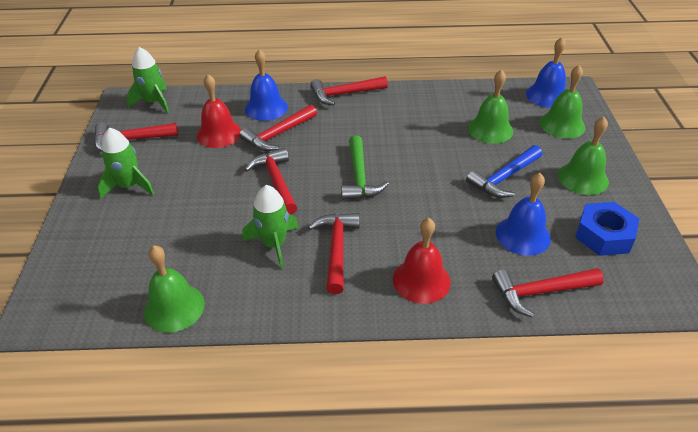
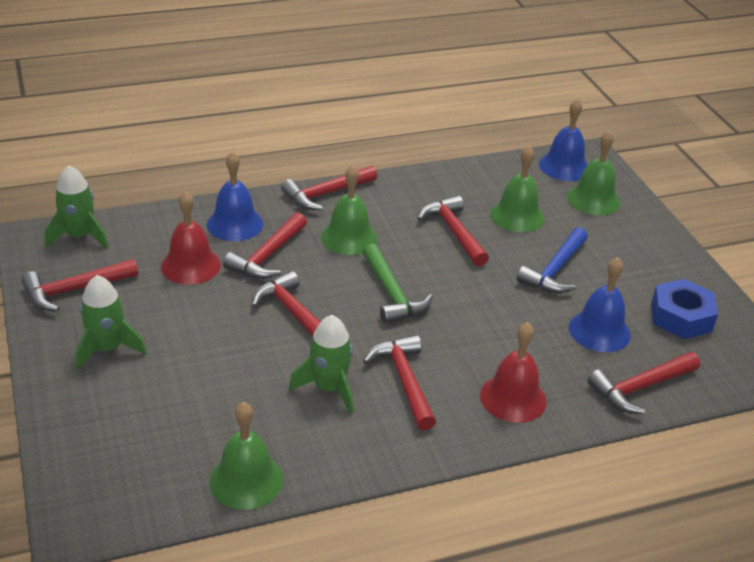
camera: 20 degrees left, 5 degrees down
(432, 136) = (454, 232): none -> red hammer
(583, 178) = (638, 258): green bell -> green bell (349, 237)

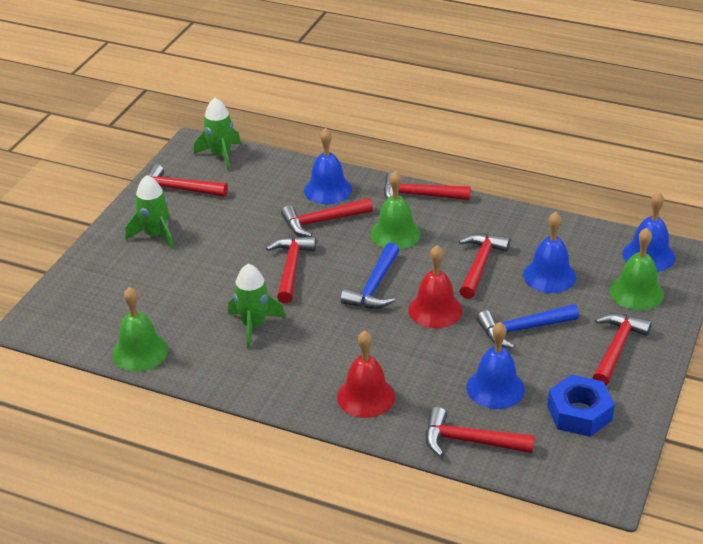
camera: 45 degrees right, 0 degrees up
(190, 265) = (265, 205): red bell -> red bell (435, 310)
(391, 293) = (374, 286): green hammer -> blue hammer
(404, 381) = (307, 347): red hammer -> red hammer (616, 349)
(517, 216) = (549, 276): green bell -> blue bell

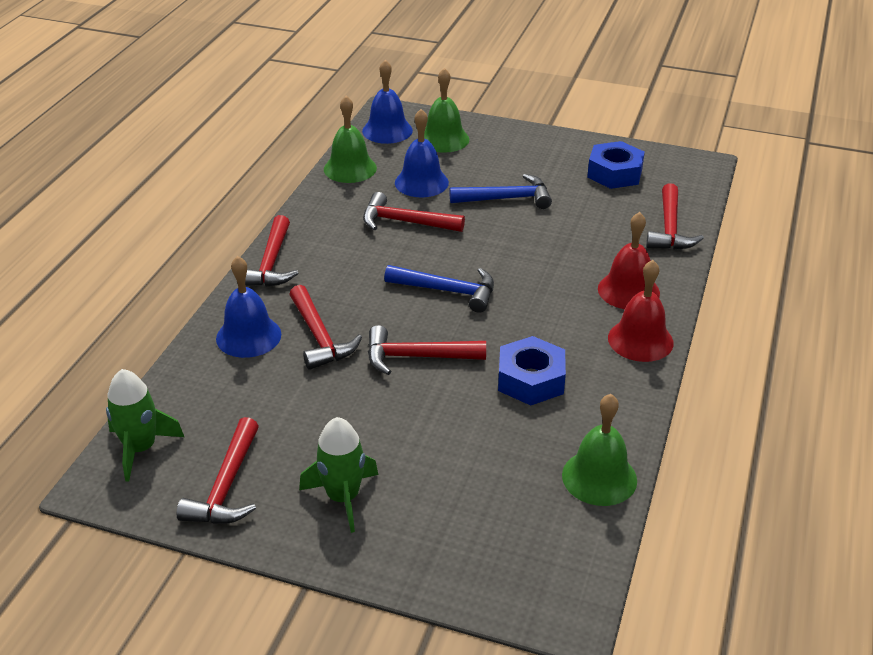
camera: 95 degrees left, 0 degrees up
(254, 325) = (530, 379): green rocket -> blue nut
(395, 234) = (347, 279): green bell -> green bell (350, 168)
(435, 310) = (484, 250): red bell -> red bell (640, 340)
(495, 388) = (594, 214): blue bell -> none
(522, 329) = (506, 199): blue hammer -> blue hammer turned 75 degrees counterclockwise
(616, 349) = (525, 152): red hammer -> none

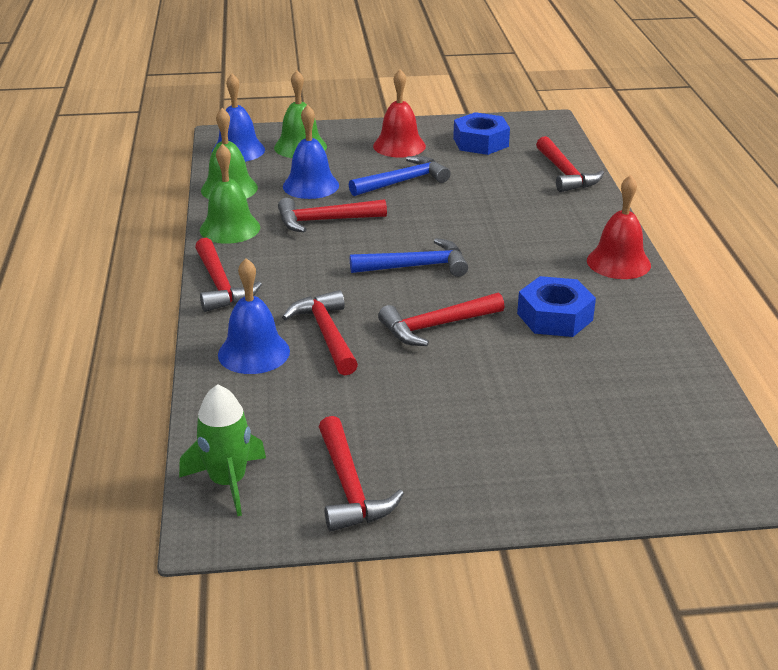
camera: 25 degrees left, 5 degrees down
(319, 337) = (327, 334): red hammer -> red hammer turned 150 degrees counterclockwise
(343, 497) = (473, 461): green rocket -> none
(599, 477) = (681, 375): green bell -> green bell (230, 228)
(628, 290) = (574, 228): red bell -> red bell (399, 146)

